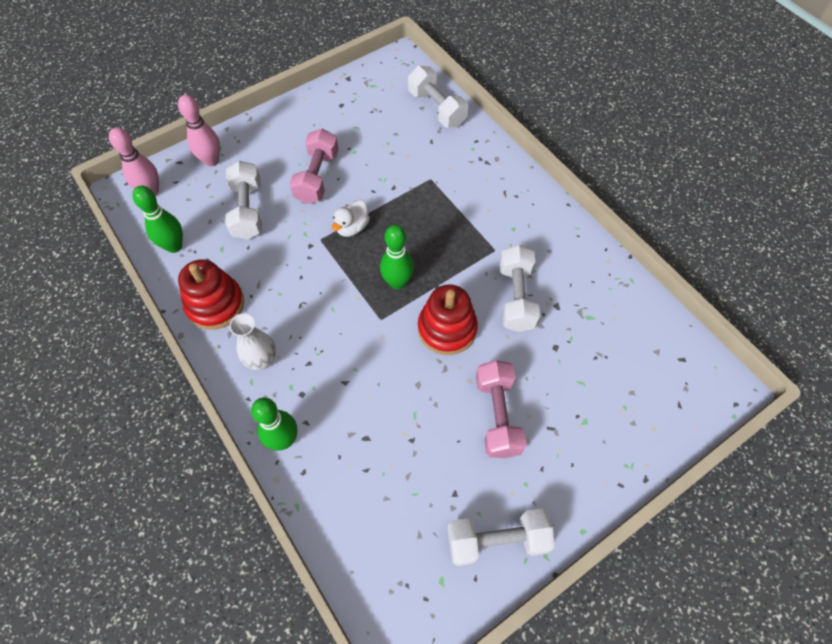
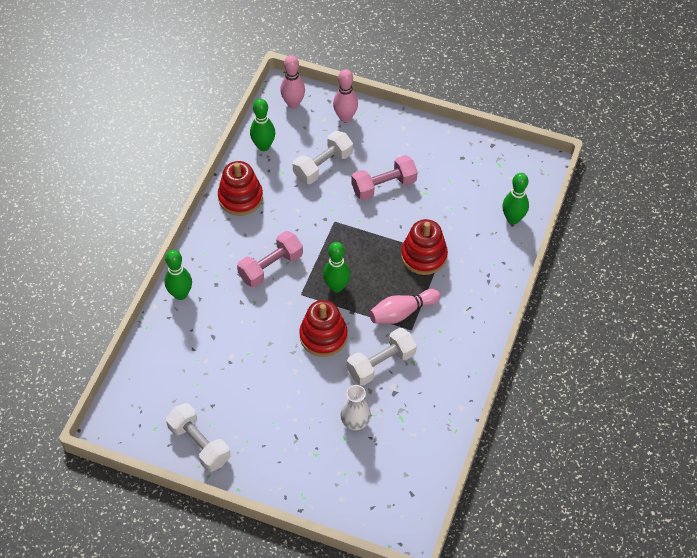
camera: 55 degrees right, 5 degrees down
(262, 360) = (222, 248): white vase -> white vase (355, 423)
(352, 227) = (359, 233): white duck -> none
(421, 192) = (424, 256): none -> red stacking toy
(437, 108) = (513, 219): white dumbbell -> green bowling pin
(470, 246) = (402, 312): none -> pink bowling pin
(497, 415) = (282, 400): pink dumbbell -> pink dumbbell (271, 267)

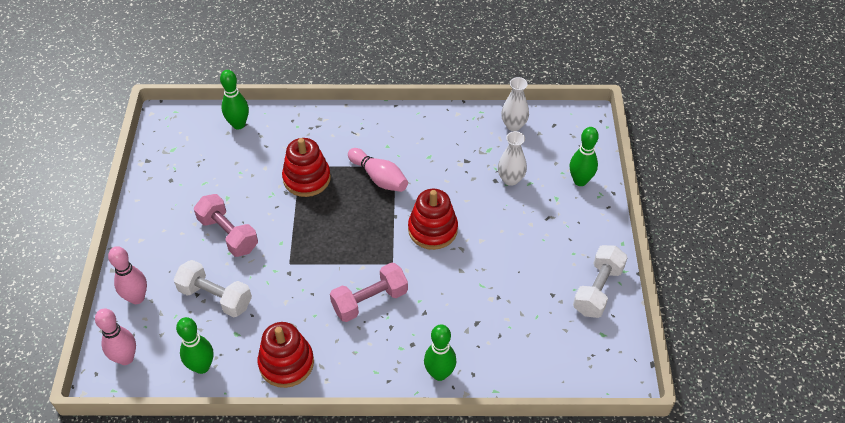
camera: 110 degrees left, 5 degrees down
(271, 267) = (370, 301): pink dumbbell -> pink dumbbell turned 60 degrees counterclockwise
(336, 286) = (371, 236): green bowling pin -> green bowling pin (580, 181)
(381, 363) = (441, 178): white dumbbell -> none
(425, 454) = (513, 125): none -> white vase

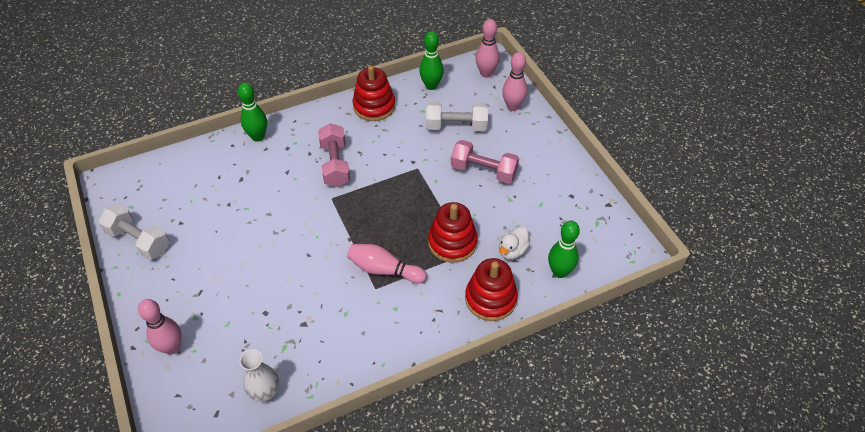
camera: 155 degrees right, 0 degrees up
(262, 153) = (512, 251): none -> white duck
(370, 301) = (335, 164): pink dumbbell -> pink dumbbell turned 45 degrees counterclockwise
(432, 229) = (308, 239): red stacking toy -> red stacking toy (490, 299)
(510, 179) = (249, 320): white vase -> none
(580, 181) = (172, 347): green bowling pin -> pink bowling pin
(597, 290) = (139, 240): white dumbbell -> white dumbbell turned 60 degrees counterclockwise

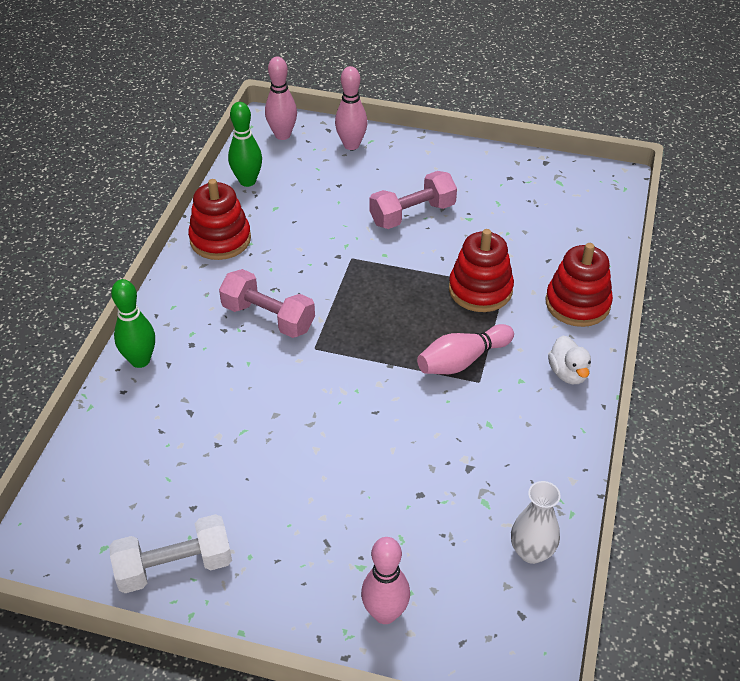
camera: 50 degrees left, 5 degrees down
(456, 126) = (328, 197): white dumbbell -> none
(512, 251) = (534, 255): white duck -> white duck (568, 373)
(559, 272) = (591, 239): green bowling pin -> none

